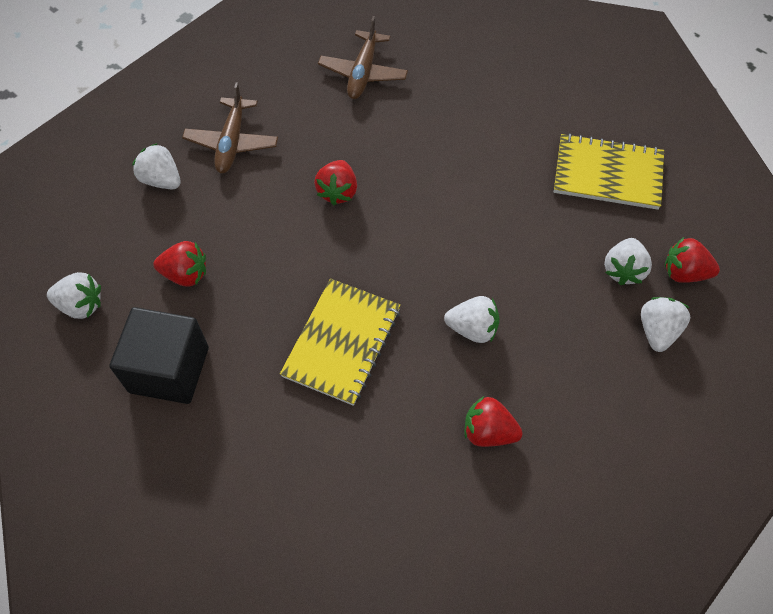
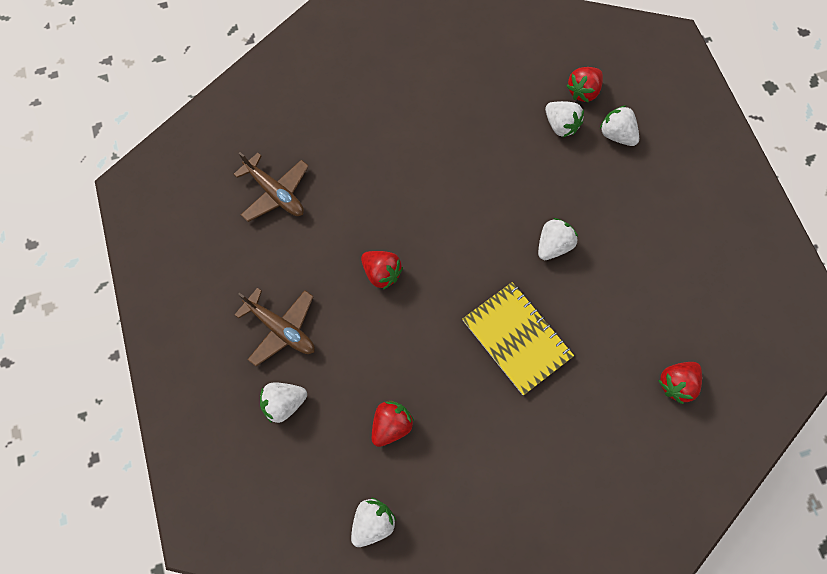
camera: 60 degrees left, 10 degrees up
(169, 369) = (471, 476): black cube -> none
(488, 431) = (634, 280): red strawberry -> red strawberry (676, 383)
(607, 174) = (478, 86): yellow notebook -> none

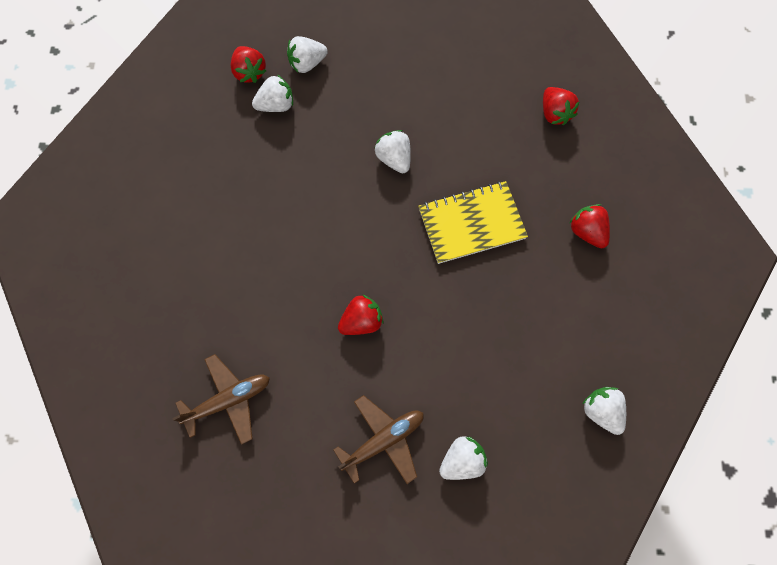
camera: 70 degrees left, 0 degrees up
(284, 403) = (462, 461): white strawberry -> white strawberry turned 120 degrees counterclockwise
(391, 425) = (516, 364): red strawberry -> red strawberry (587, 232)

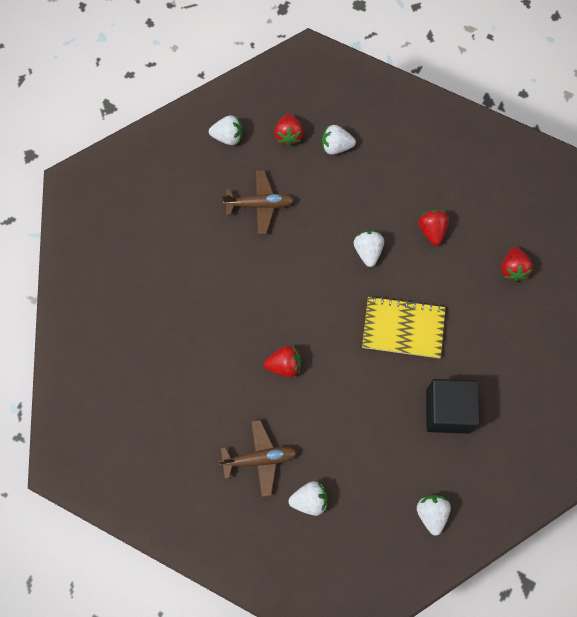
camera: 25 degrees right, 0 degrees up
(228, 400) = (163, 379): brown plane -> brown plane (260, 205)
(276, 105) = (297, 170): white strawberry -> white strawberry (228, 137)
(563, 291) = (448, 411): none -> black cube
(587, 232) = (490, 374): red strawberry -> red strawberry (432, 231)

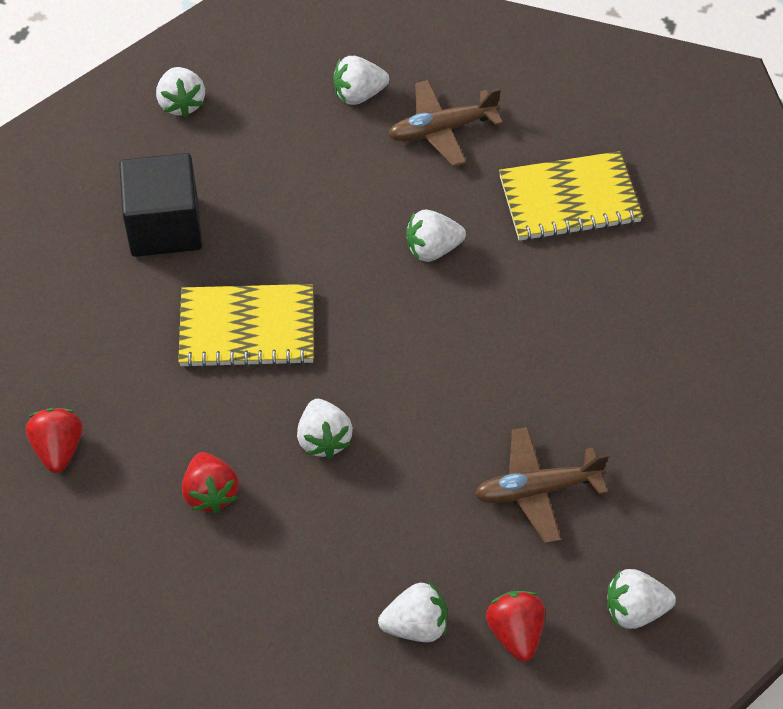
camera: 170 degrees right, 15 degrees down
(192, 388) = (569, 199): none -> yellow notebook
(284, 365) = (432, 249): red strawberry -> white strawberry

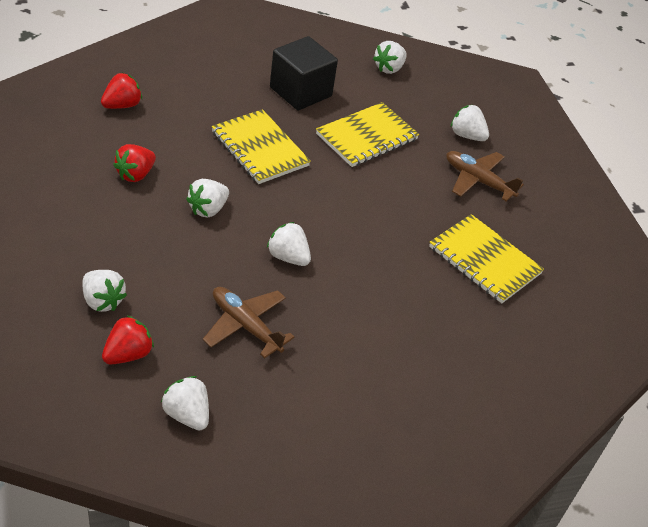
camera: 50 degrees right, 10 degrees down
(297, 200) = (367, 137): none -> yellow notebook
(432, 249) = (386, 208): white strawberry -> white strawberry (288, 257)

